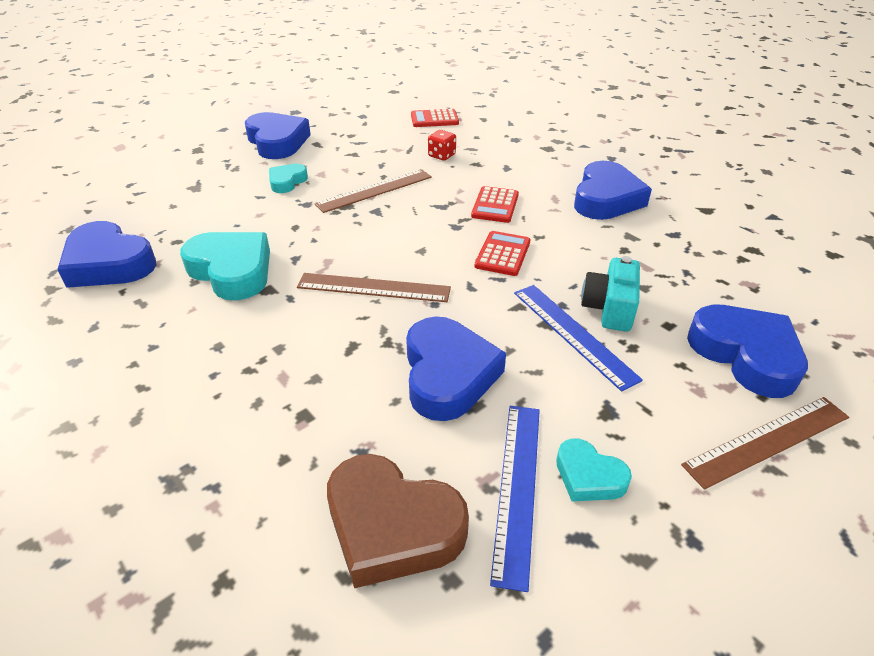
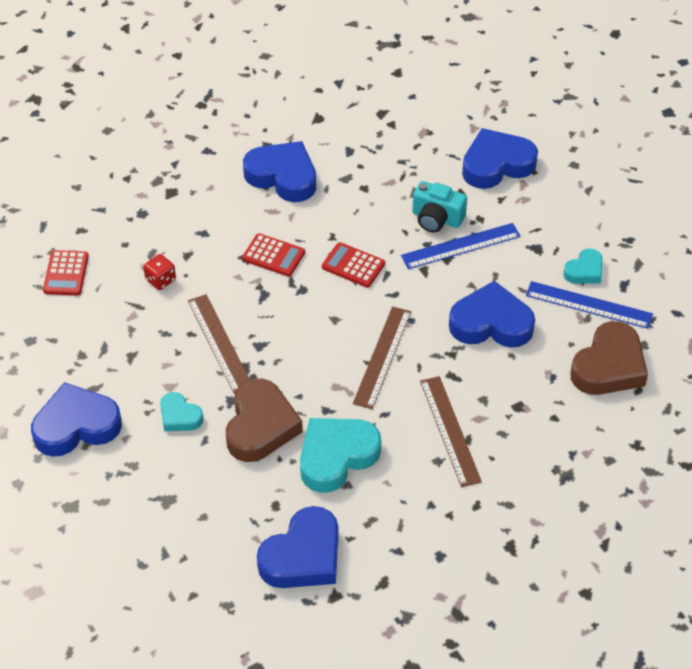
camera: 80 degrees left, 10 degrees up
(275, 222) = (260, 426): none -> brown heart
(767, 441) = (568, 183): brown ruler -> brown ruler (450, 430)

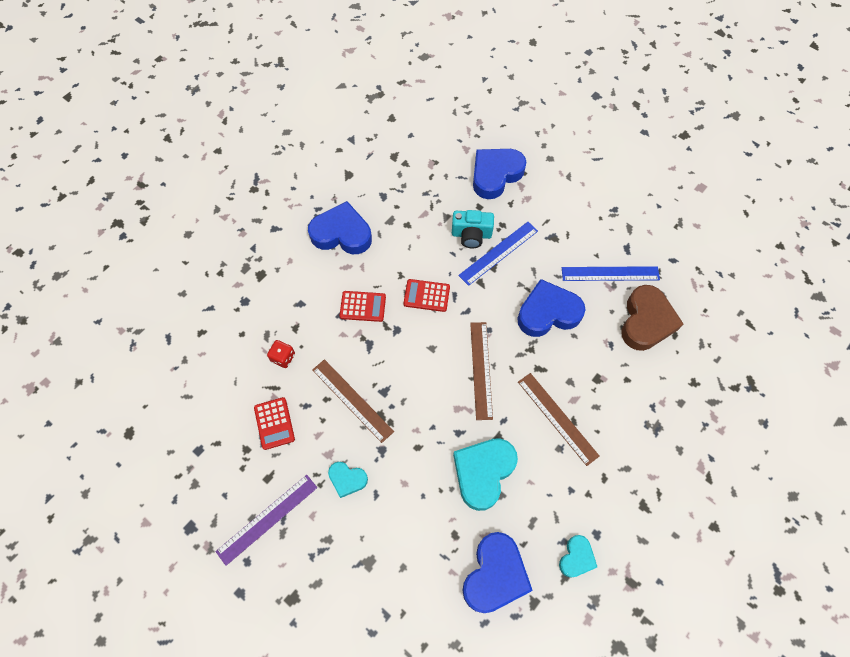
camera: 20 degrees left, 15 degrees up
(66, 273) = (204, 377): red calculator -> red calculator (274, 423)
(76, 426) = (267, 519): blue heart -> purple ruler
(260, 426) = (414, 465): brown heart -> none
(584, 271) = (595, 245): turquoise heart -> turquoise heart (576, 558)

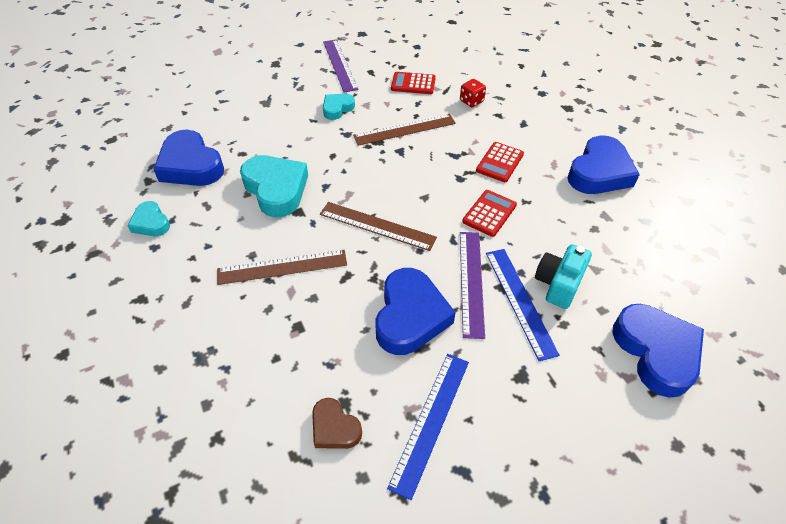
camera: 115 degrees right, 15 degrees down
(499, 286) = (471, 282): none -> purple ruler
(646, 321) = (334, 428): brown heart -> brown heart, size x0.54

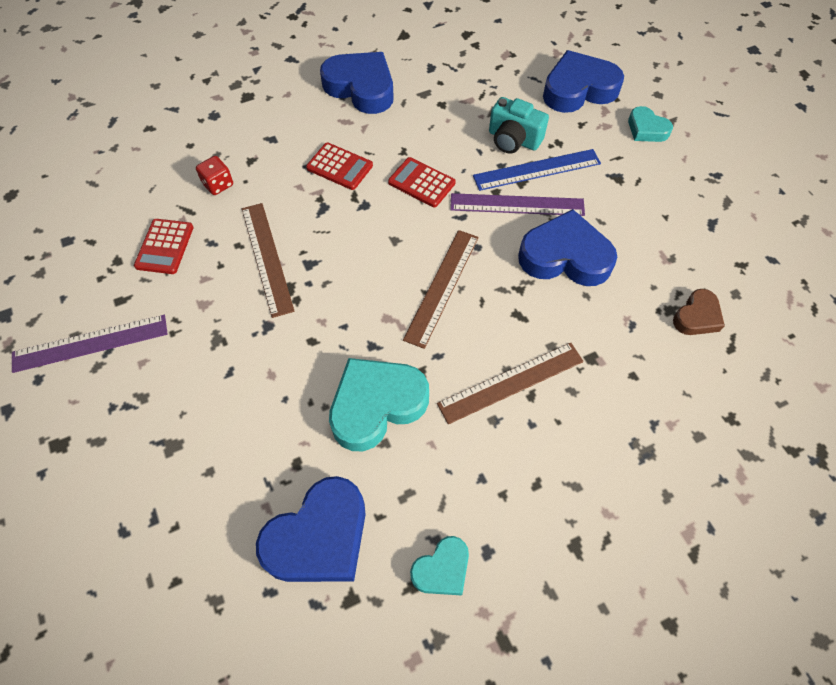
camera: 90 degrees left, 10 degrees up
(282, 267) = (511, 382): brown ruler -> brown ruler turned 75 degrees clockwise
(337, 108) = (207, 340): turquoise heart -> turquoise heart (646, 129)
(431, 421) = (673, 243): blue ruler -> none

